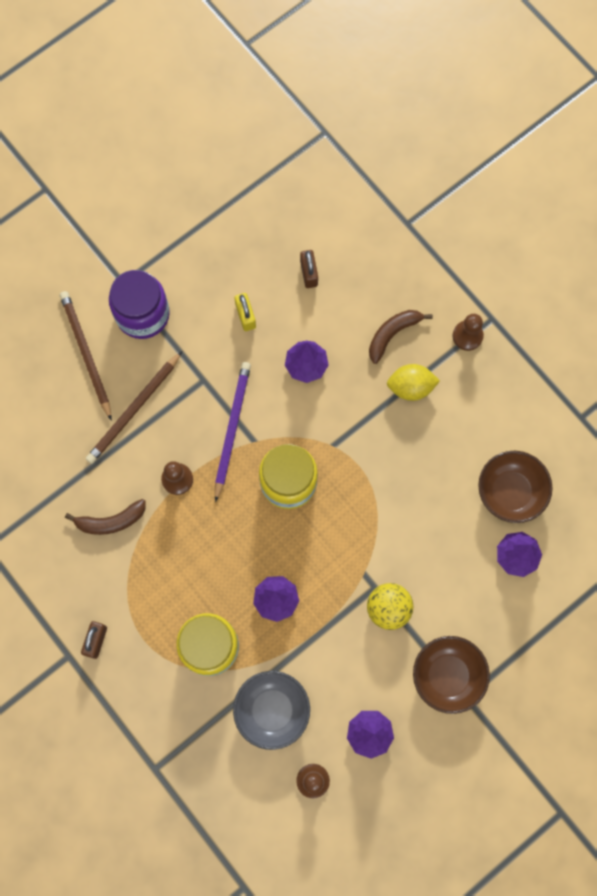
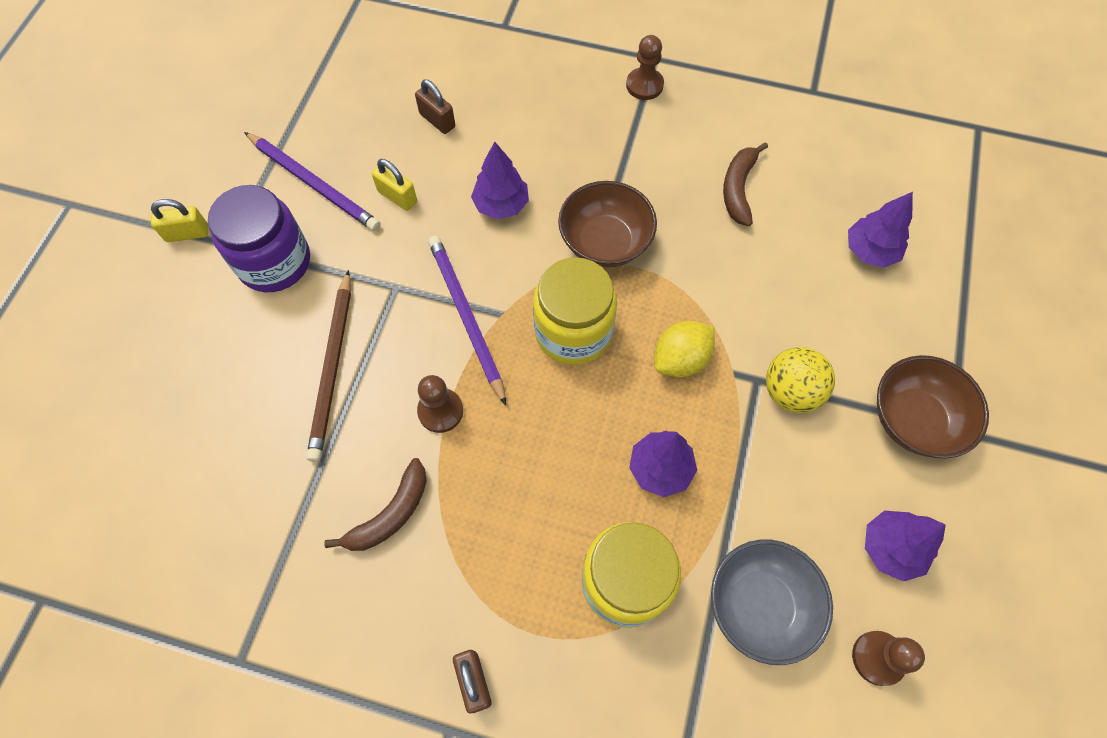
camera: 35 degrees left, 10 degrees down
(86, 354) = (231, 343): brown pencil -> none
(103, 258) = (187, 233): none -> yellow padlock
(200, 271) = (313, 183): none -> purple pencil
(392, 334) = (569, 125): brown banana -> brown banana (738, 189)
(410, 387) = (627, 161): yellow lemon -> yellow lemon (680, 359)
(510, 492) = (809, 196): brown bowl -> brown bowl (605, 242)

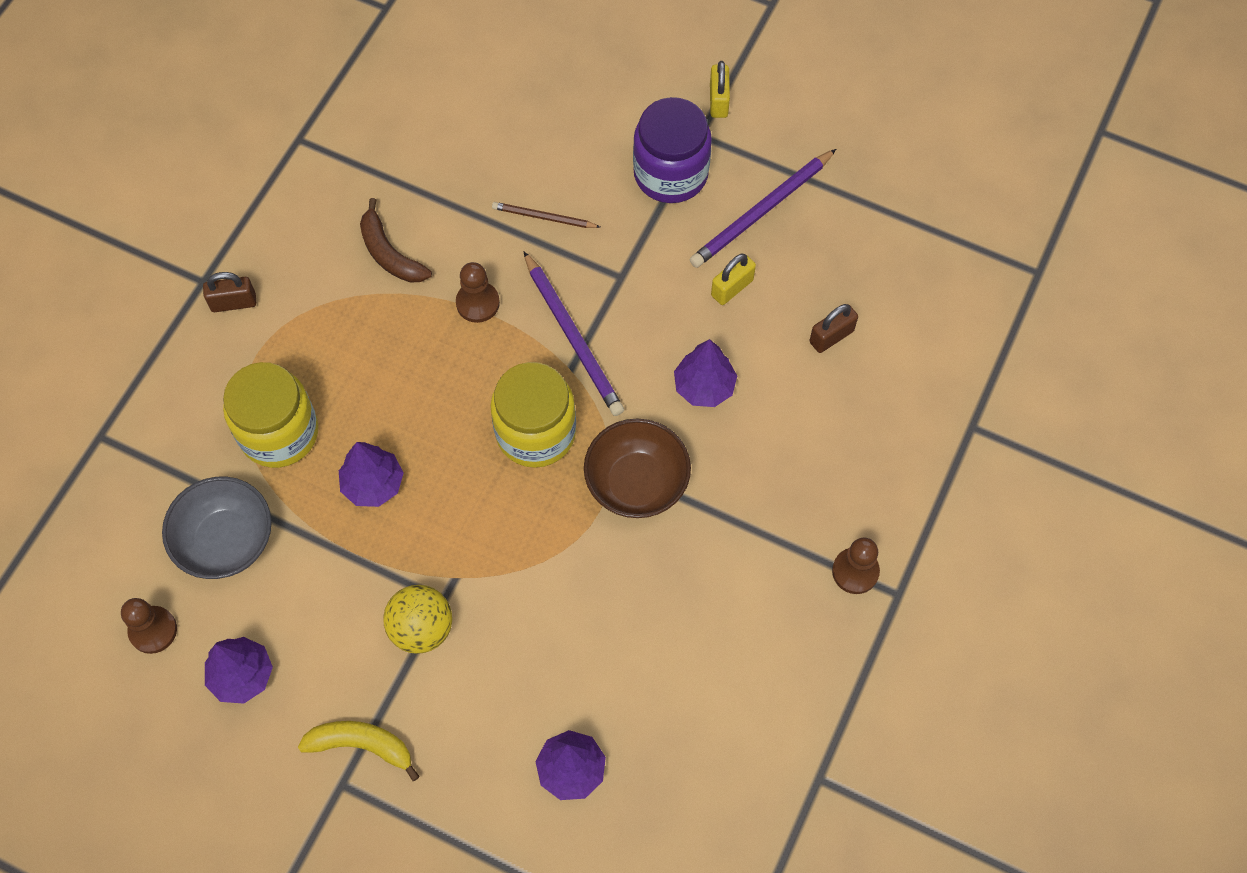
camera: 100 degrees right, 0 degrees up
(333, 367) = (544, 217): brown pencil -> brown pencil, size x0.56
(466, 317) = (573, 336): purple pencil -> purple pencil turned 75 degrees clockwise
(680, 359) = (482, 529): yellow lemon -> none
(738, 189) = (683, 643): brown banana -> none
(913, 419) = (362, 745): brown bowl -> yellow banana

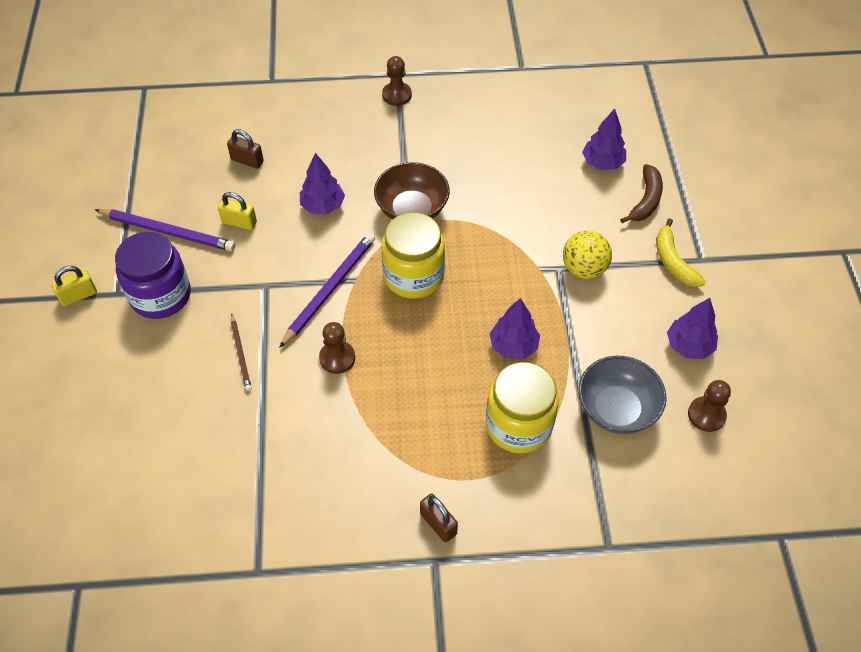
camera: 120 degrees left, 10 degrees down
(389, 254) = (329, 437): brown banana -> brown banana (646, 200)

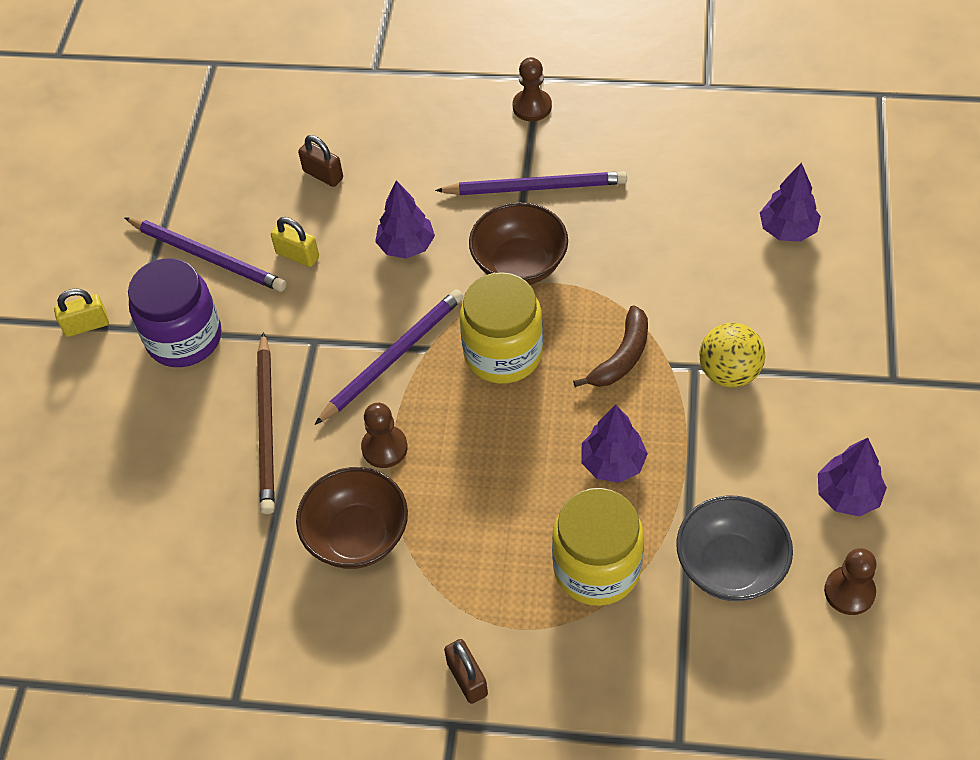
camera: 15 degrees right, 0 degrees up
(241, 353) = (267, 425): brown pencil -> brown pencil, size x1.78
(330, 428) = (357, 536): none -> brown bowl
(411, 152) = (535, 187): none -> purple pencil
(646, 200) = (835, 289): brown banana -> brown banana (621, 357)
(673, 261) = (853, 378): yellow banana -> none

